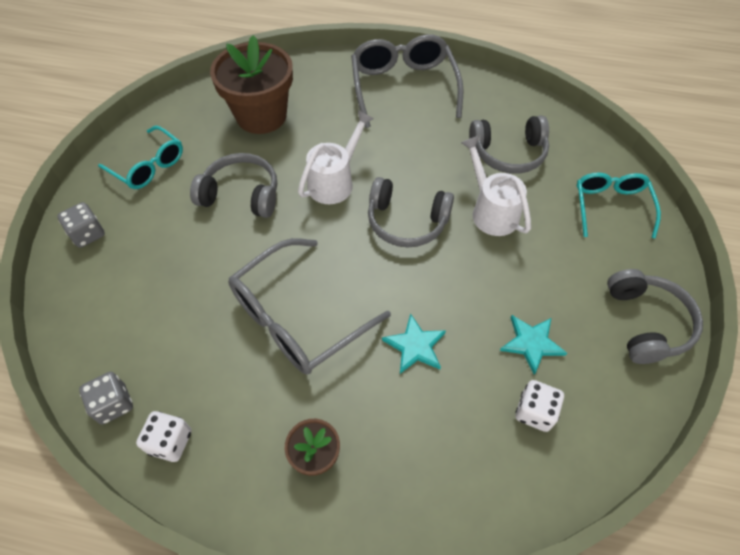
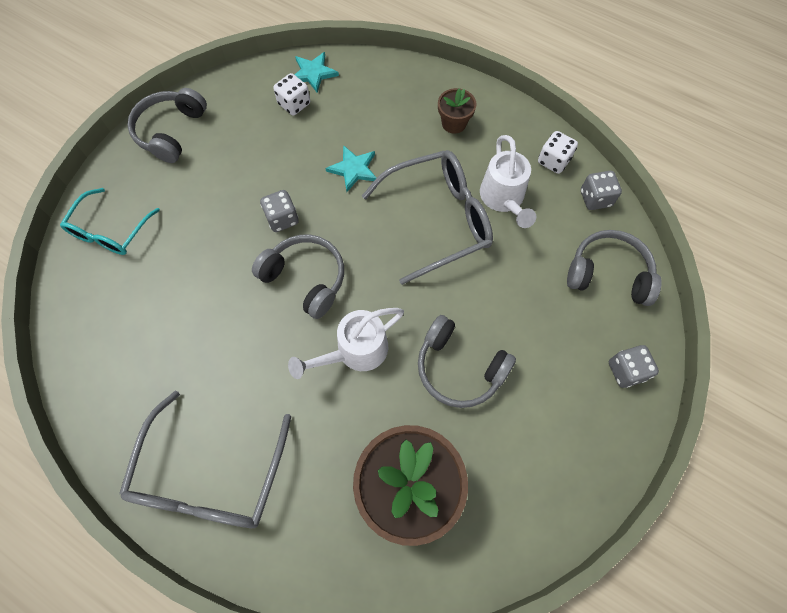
camera: 160 degrees left, 10 degrees up
(149, 166) = (558, 448): turquoise glasses -> none
(460, 267) = (282, 219): none -> grey dice
(491, 210) = (220, 264): white watering can -> white watering can (503, 199)
(508, 153) = (157, 325): grey headphones -> grey headphones (608, 274)
(531, 343) = (266, 144): turquoise star -> turquoise star (313, 73)

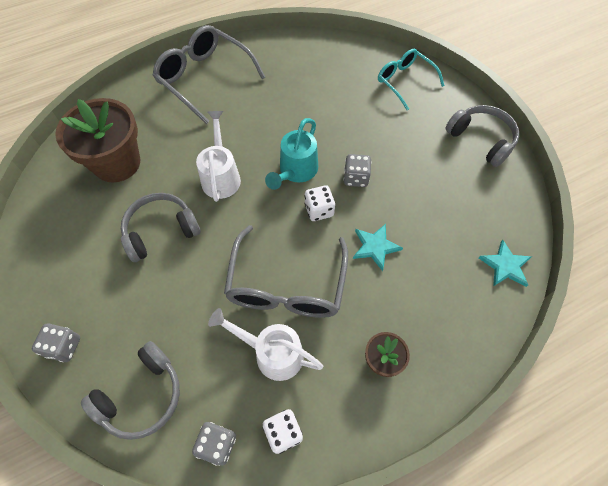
camera: 120 degrees right, 5 degrees down
(294, 104) = (472, 234): white dice -> white dice (319, 210)
(306, 278) = (295, 171): grey headphones -> turquoise watering can

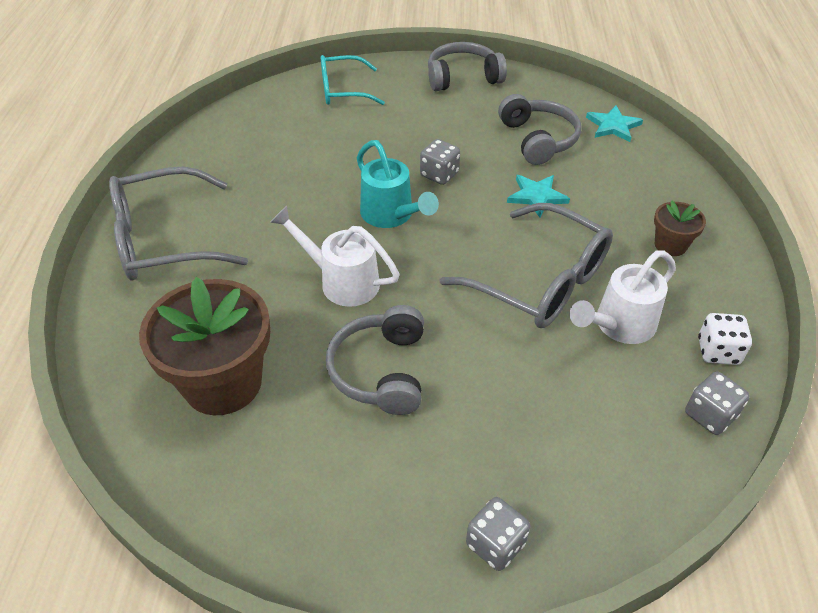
camera: 60 degrees left, 15 degrees down
(142, 396) = (615, 471): grey headphones -> grey headphones (538, 139)
(319, 210) = (459, 218): white dice -> none

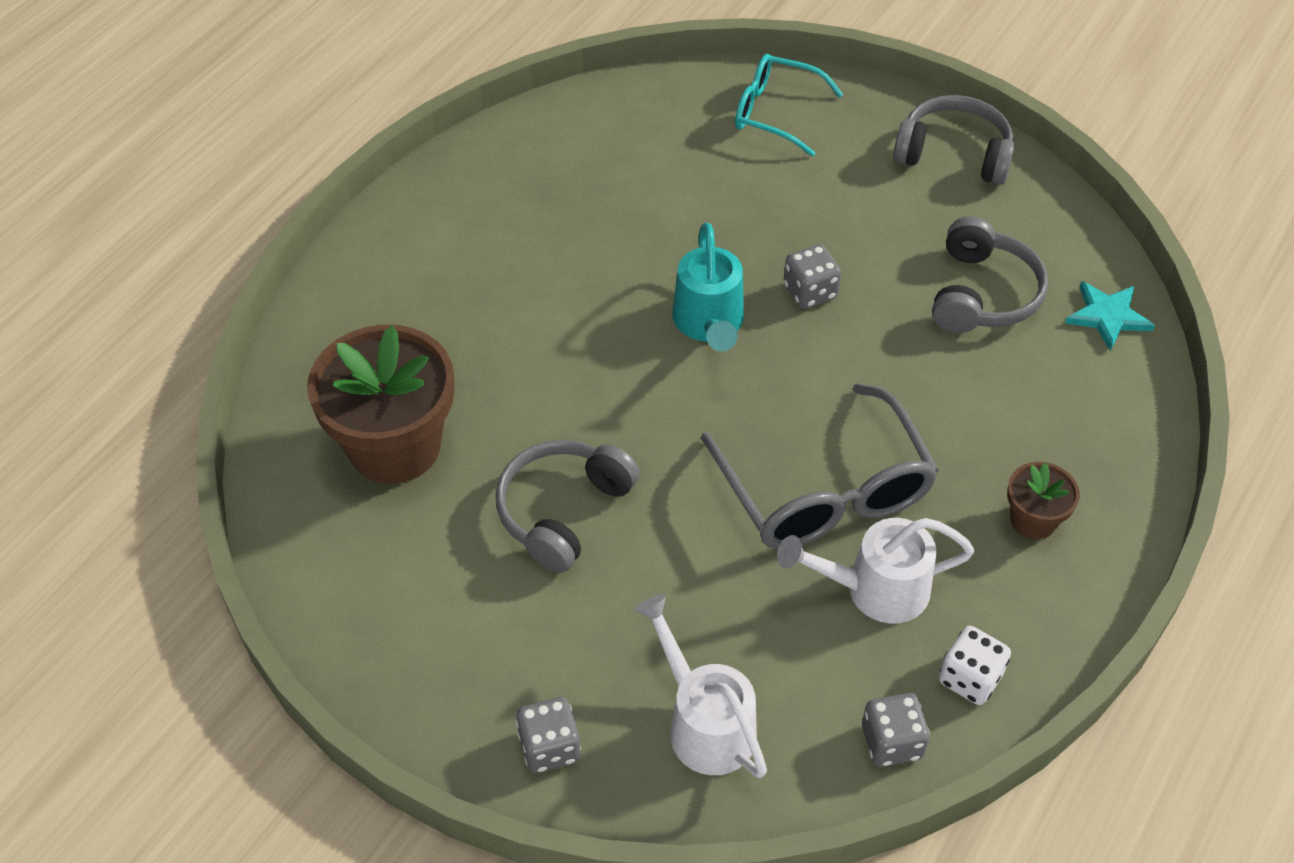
camera: 30 degrees right, 5 degrees up
(163, 240) = (433, 244): grey glasses -> none
(341, 281) = (593, 384): white watering can -> white watering can (704, 722)
(537, 196) = (912, 376): turquoise star -> none

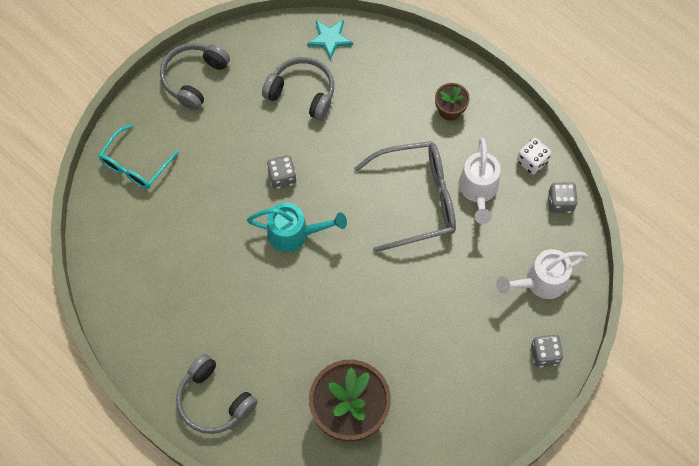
camera: 80 degrees left, 15 degrees up
(563, 511) = (408, 329): grey headphones -> grey headphones (214, 401)

